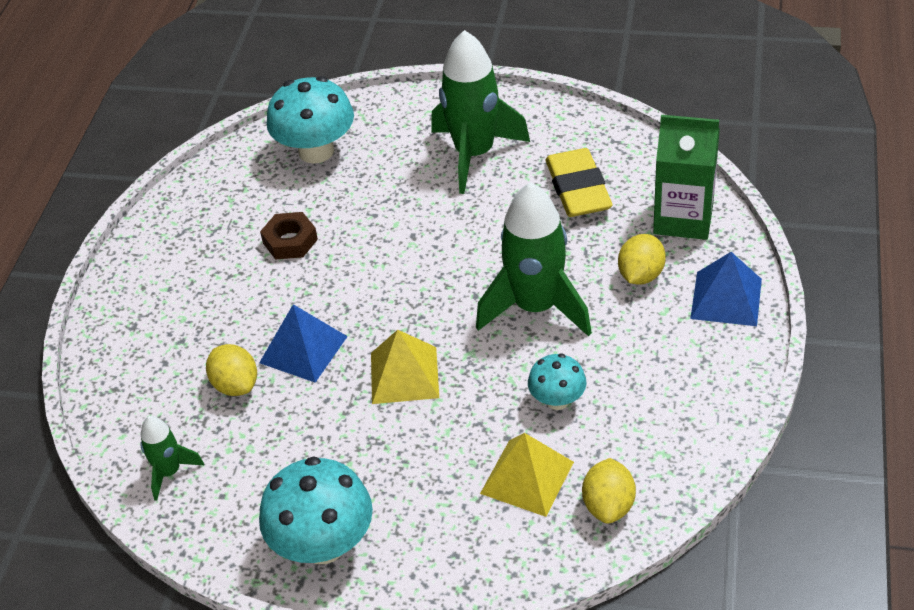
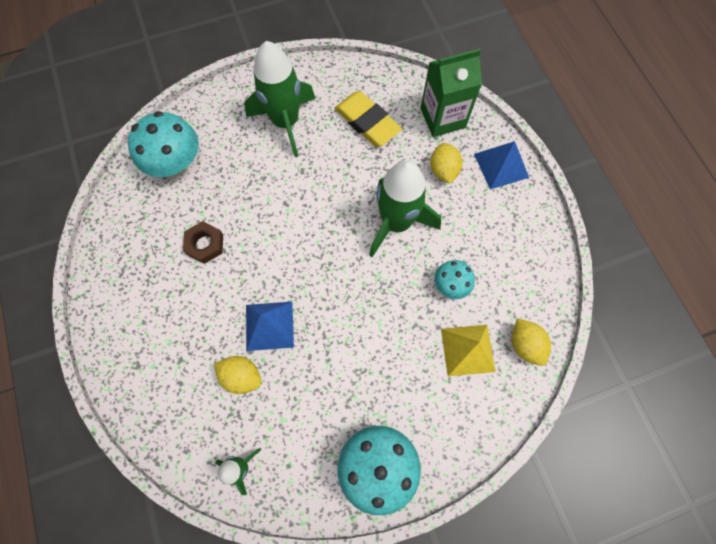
camera: 35 degrees left, 25 degrees up
(404, 375) = (347, 313): yellow pyramid -> none

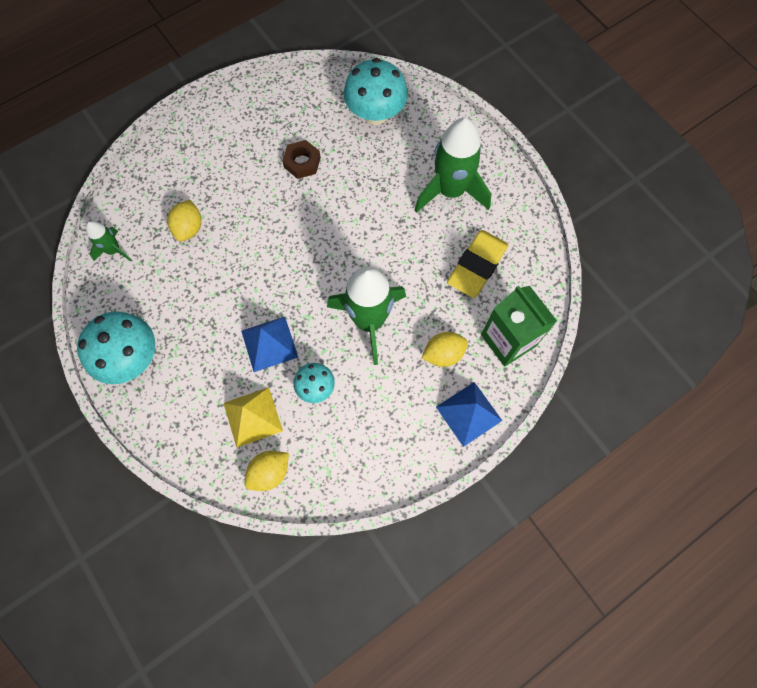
camera: 75 degrees right, 0 degrees up
(269, 326) = (238, 237): blue pyramid -> blue pyramid (269, 343)

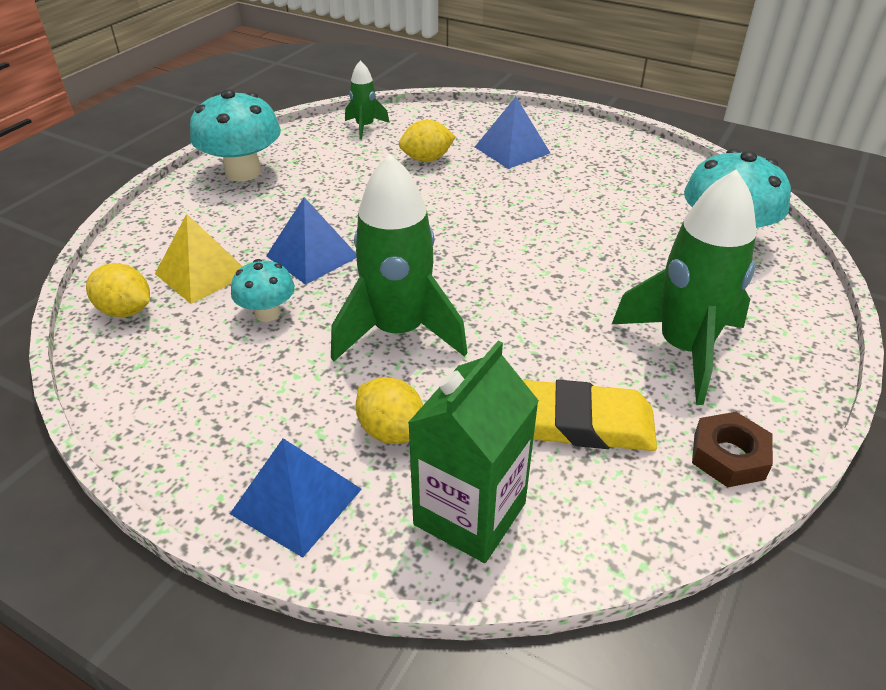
camera: 65 degrees right, 30 degrees down
(210, 169) = (512, 150): none -> blue pyramid
(302, 162) = (586, 205): brown nut -> brown nut (728, 456)

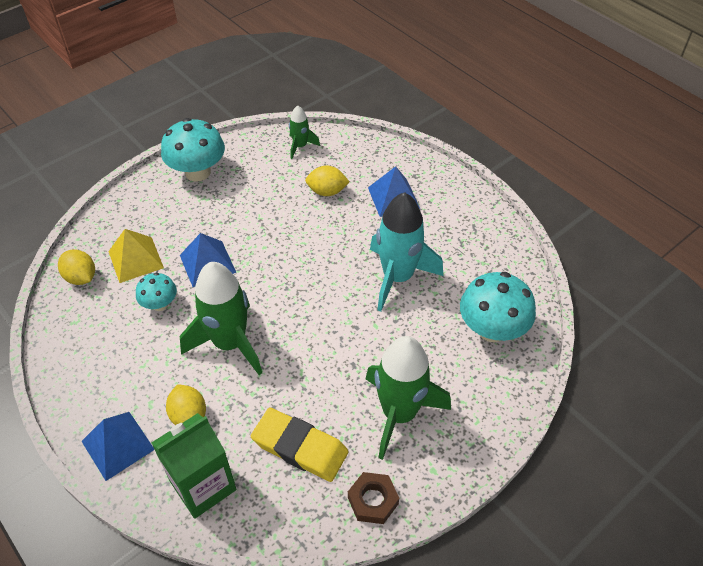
camera: 20 degrees right, 10 degrees up
(573, 217) = (397, 277): none -> turquoise rocket

